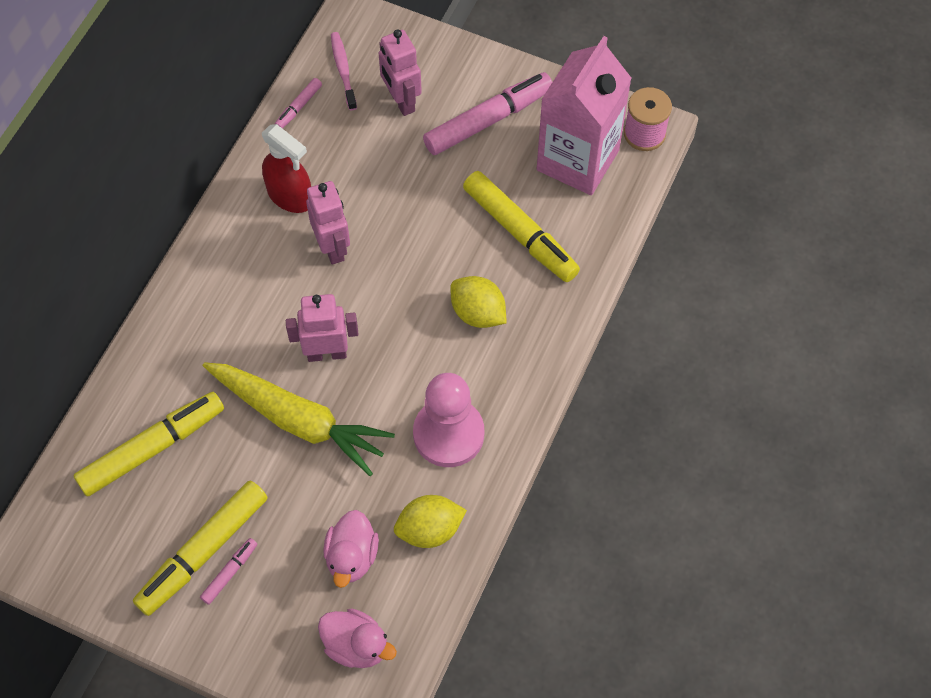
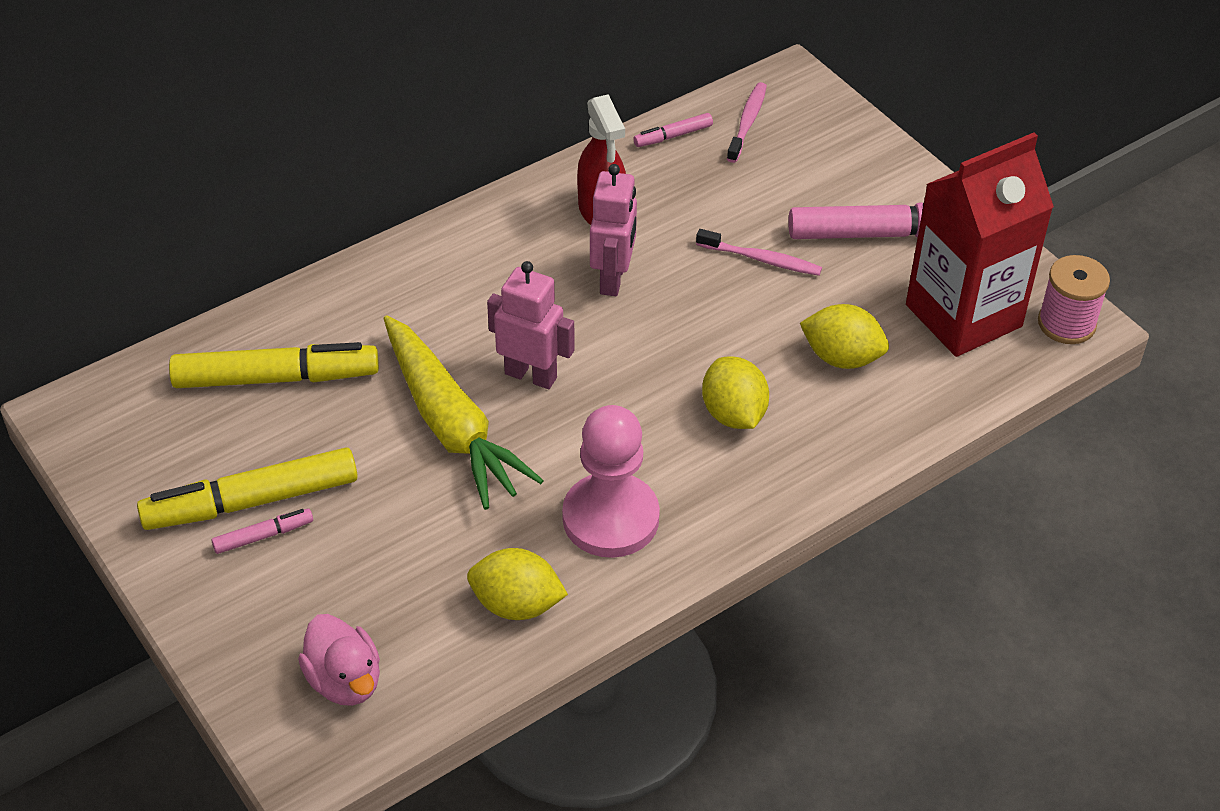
camera: 30 degrees right, 15 degrees down
(351, 557) = (407, 587): pink duck -> none
(401, 101) = (792, 176): pink robot -> none
(422, 181) = (761, 259): none -> pink toothbrush
(520, 233) = (842, 357): yellow marker -> yellow lemon
(577, 160) = (963, 316): pink carton -> red carton

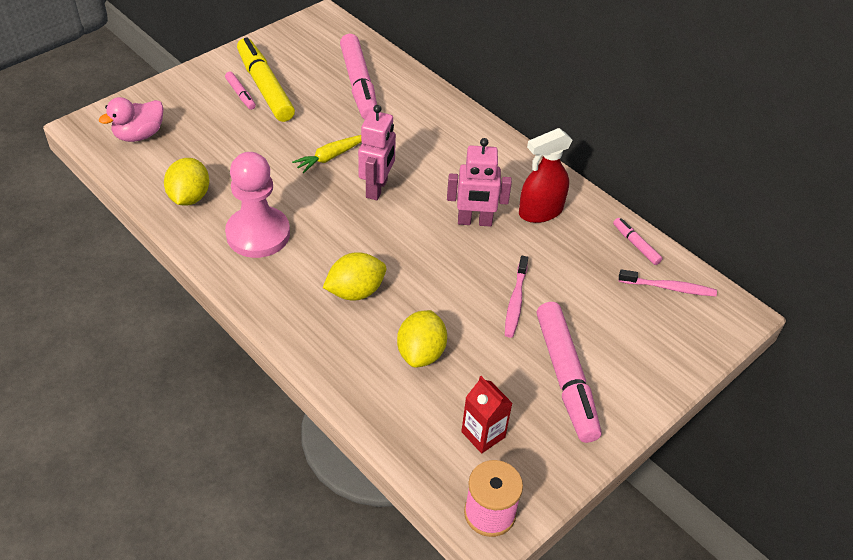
camera: 80 degrees right, 0 degrees up
(276, 378) = (359, 85): yellow marker -> pink marker
(451, 425) = (330, 157): yellow carrot -> yellow carrot, size x0.49
(963, 316) = (483, 434): red carton -> red carton, size x0.45

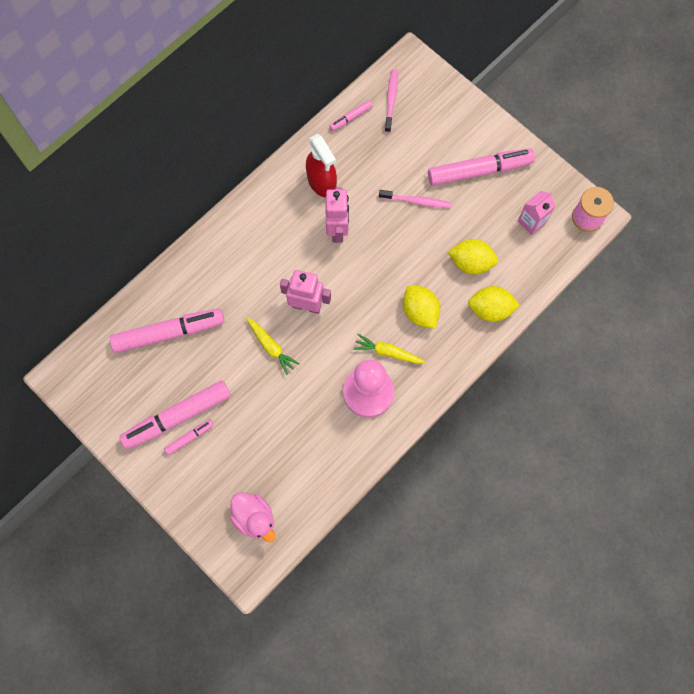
camera: 90 degrees left, 25 degrees up
(189, 197) = (331, 455): yellow lemon -> yellow lemon (490, 309)
(265, 87) = (177, 417): yellow marker -> pink marker
(305, 256) = (388, 352): none -> yellow carrot
(483, 434) = (532, 222): red carton -> pink carton

